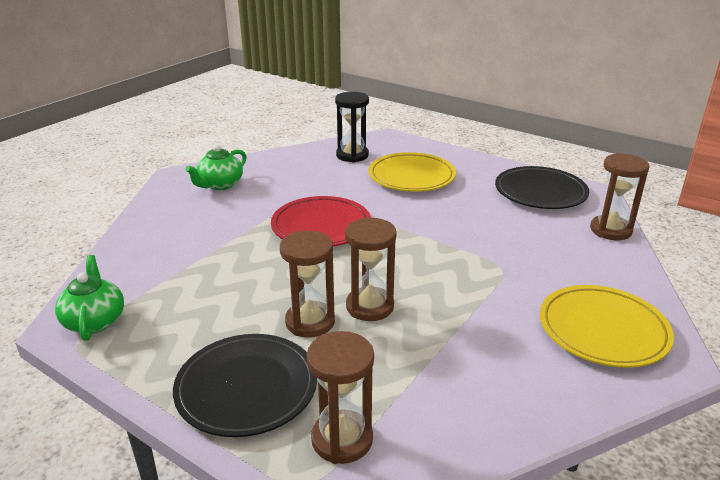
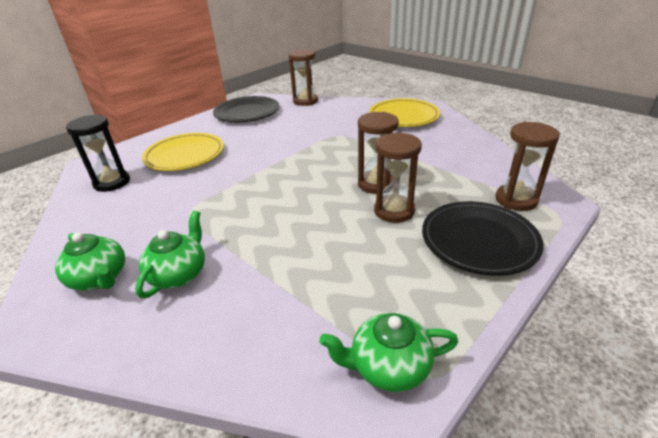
camera: 80 degrees left, 5 degrees up
(219, 213) = (179, 274): none -> green teapot
(321, 226) = (247, 203): red plate -> none

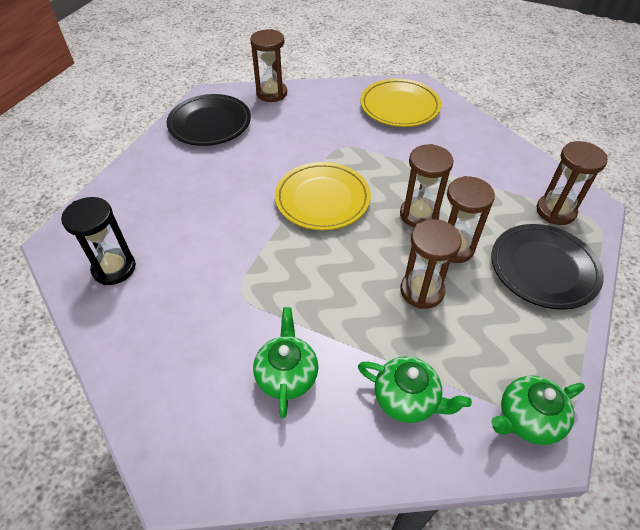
camera: 20 degrees left, 15 degrees up
(100, 278) = (204, 401): green teapot -> green teapot (407, 399)
(185, 156) = (177, 209): yellow plate -> yellow plate (322, 199)
(343, 237) = (422, 291): none -> brown hourglass

